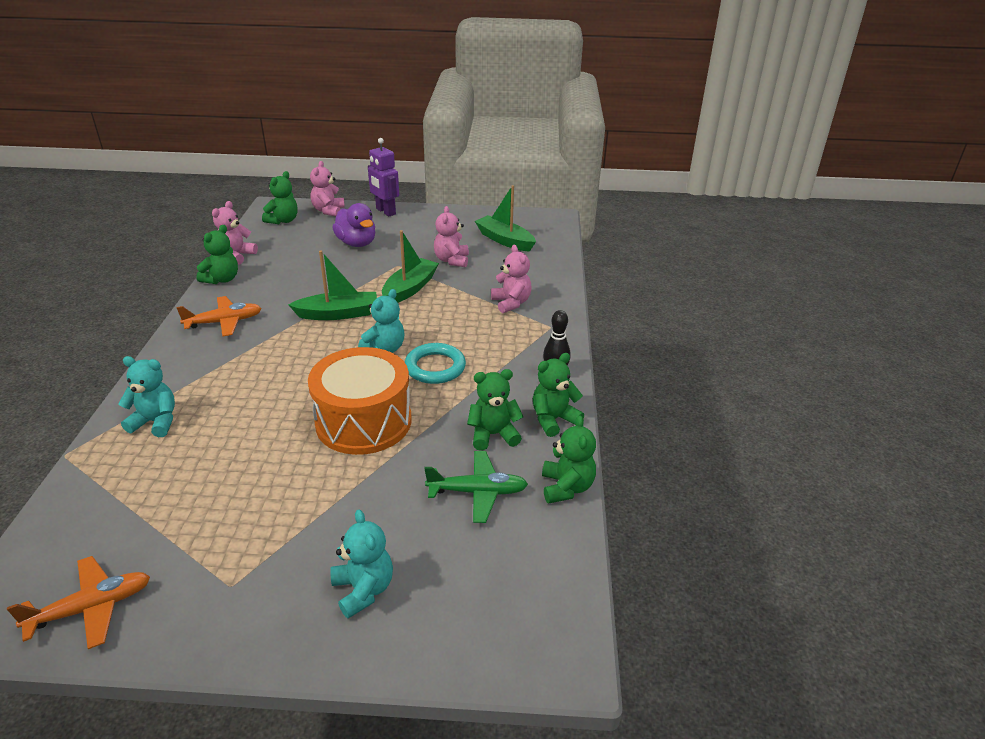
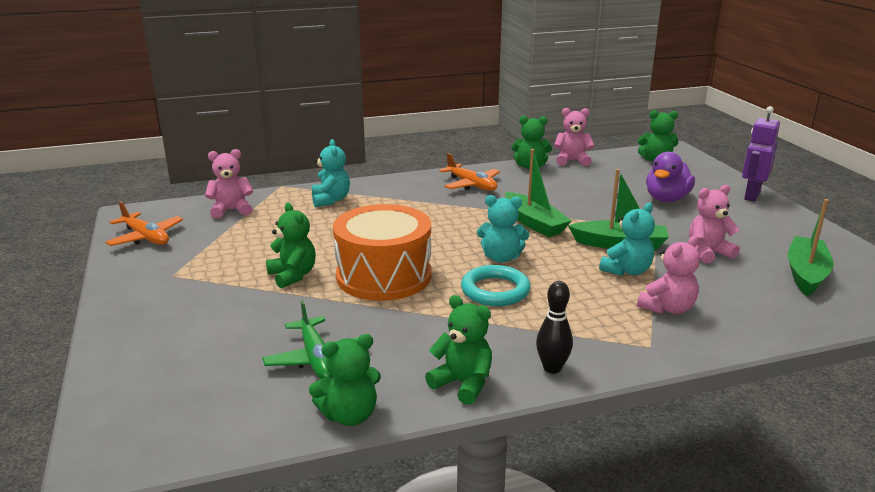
camera: 70 degrees right, 10 degrees down
(328, 211) = (706, 172): pink teddy bear -> pink teddy bear (231, 210)
(363, 590) = (177, 329): turquoise teddy bear -> turquoise teddy bear (627, 271)
(493, 435) = (409, 349): green teddy bear -> green teddy bear (293, 276)

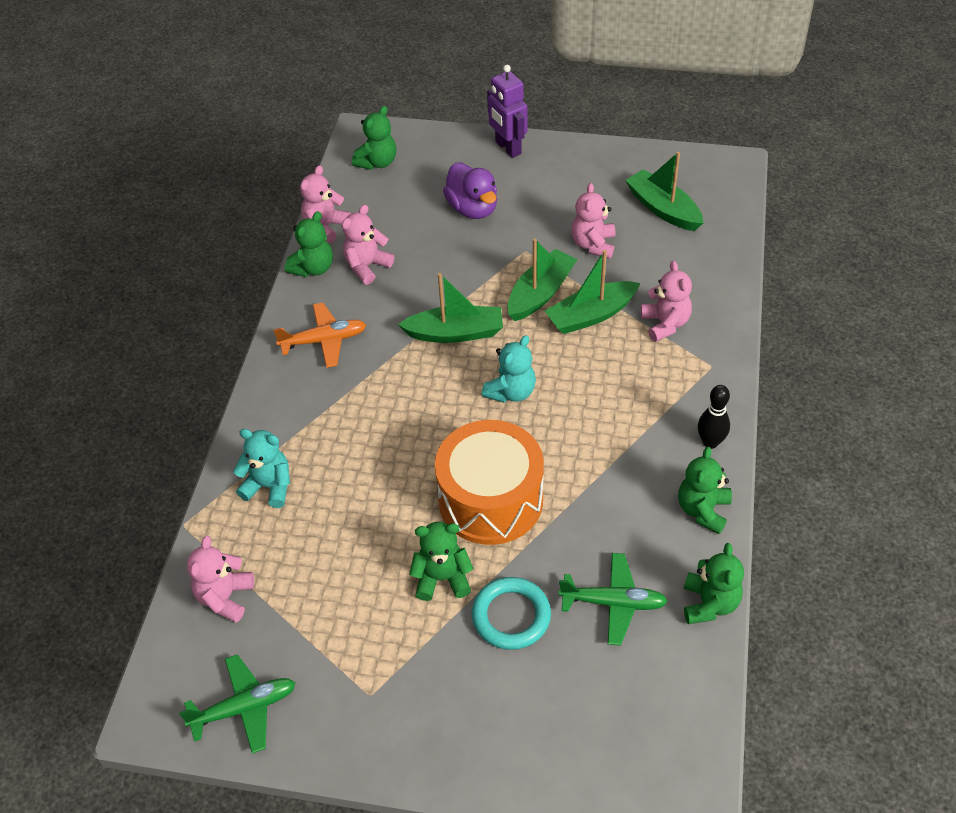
camera: 60 degrees left, 25 degrees up
(146, 237) = (244, 708): orange plane -> green plane
(463, 384) = (703, 510): green teddy bear -> green teddy bear turned 45 degrees counterclockwise
(495, 290) = (570, 424): turquoise ring -> turquoise ring (511, 616)
(555, 180) = (367, 266): none -> pink teddy bear
(627, 271) = (591, 315): turquoise teddy bear -> green boat

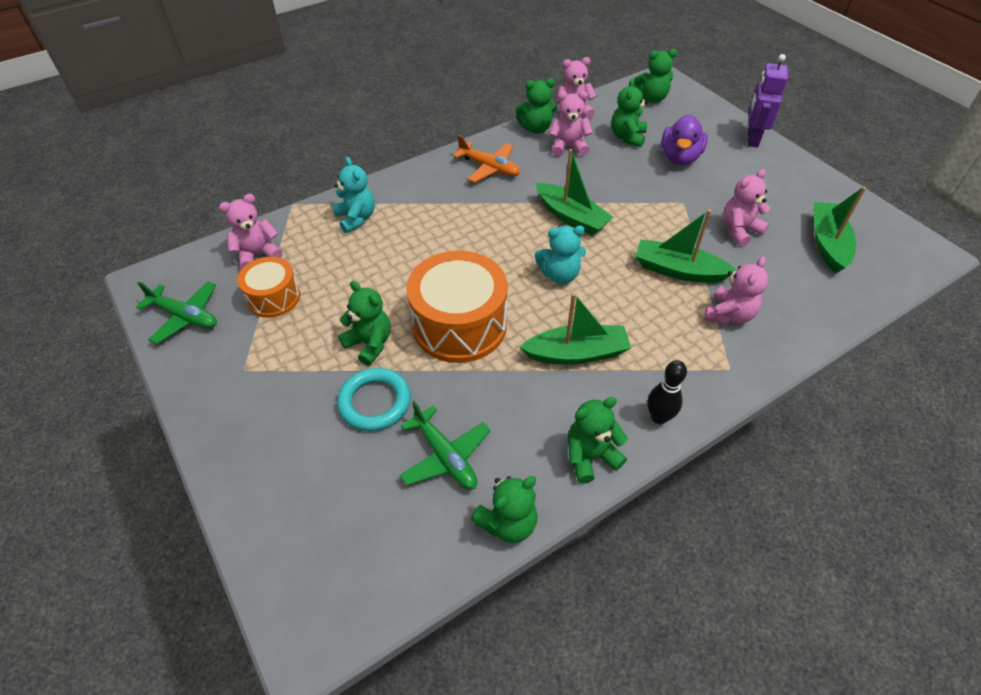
camera: 45 degrees right, 0 degrees up
(302, 618) = (273, 297): none -> orange drum
(406, 219) = (627, 137): none -> green teddy bear
(540, 293) = (659, 233): green boat -> green boat (577, 353)

